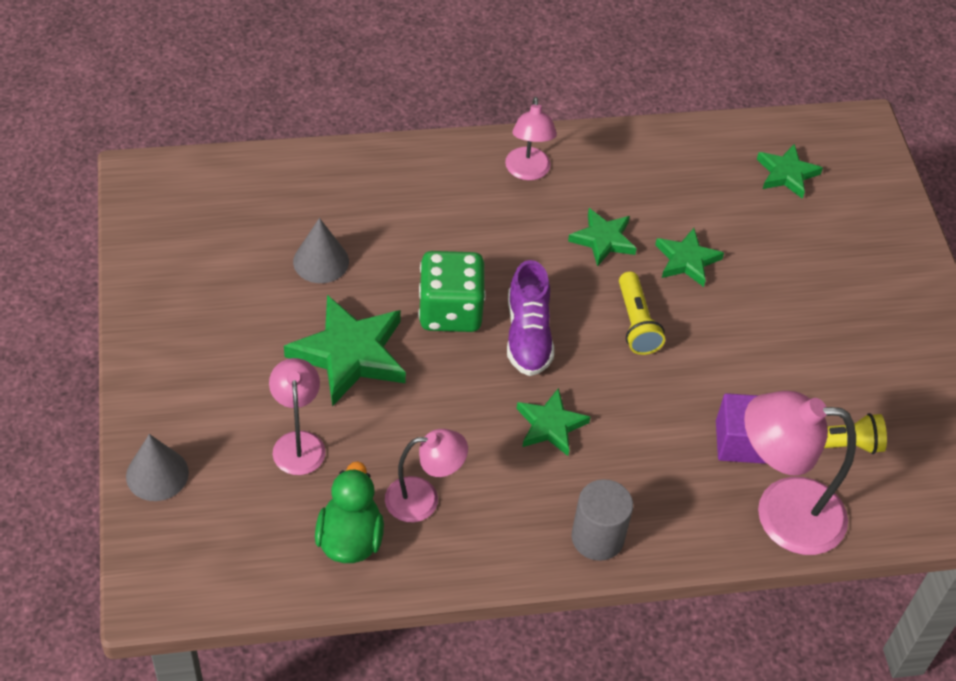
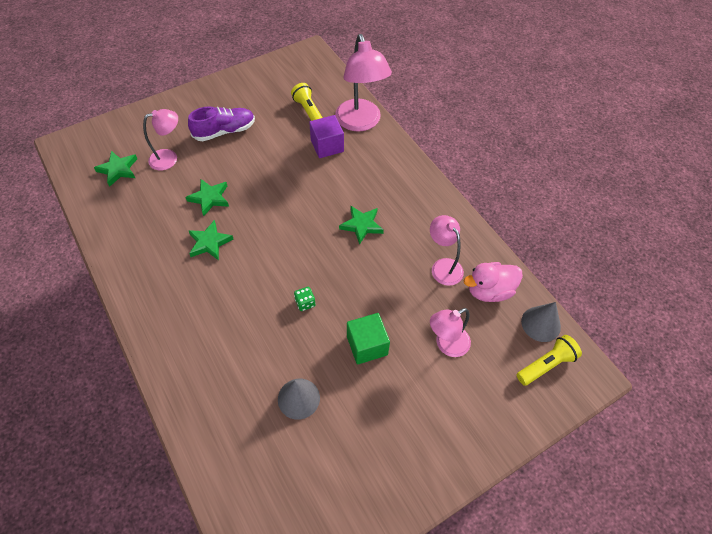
camera: 110 degrees left, 5 degrees up
(157, 474) = (517, 415): grey cone -> grey cone (541, 324)
(349, 354) = (367, 345): green star -> green cube
(350, 539) = (489, 291): green duck -> pink duck
(450, 311) = (305, 303): green dice -> green dice, size x0.41
(528, 172) = (163, 302): pink lamp -> pink lamp (169, 158)
(528, 335) = (304, 256): purple shoe -> purple shoe (224, 131)
(597, 537) = (418, 185): grey cylinder -> none
(636, 323) = (269, 208): yellow flashlight -> yellow flashlight (546, 364)

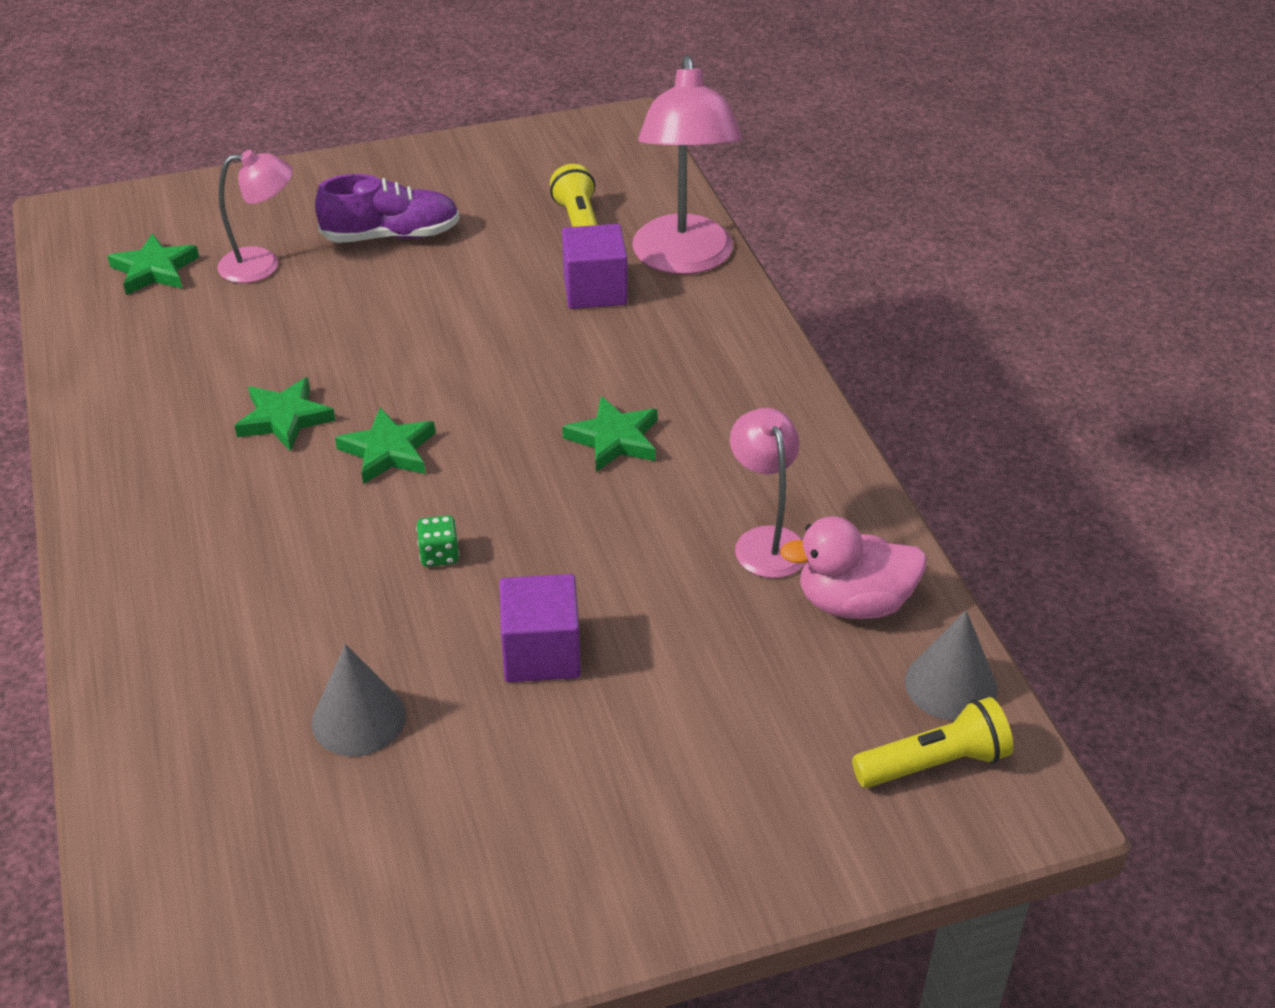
camera: 15 degrees right, 15 degrees down
(209, 198) = (315, 344): green star -> green star (388, 451)
(367, 345) = (541, 653): green cube -> purple cube
(446, 345) = (718, 684): pink lamp -> none

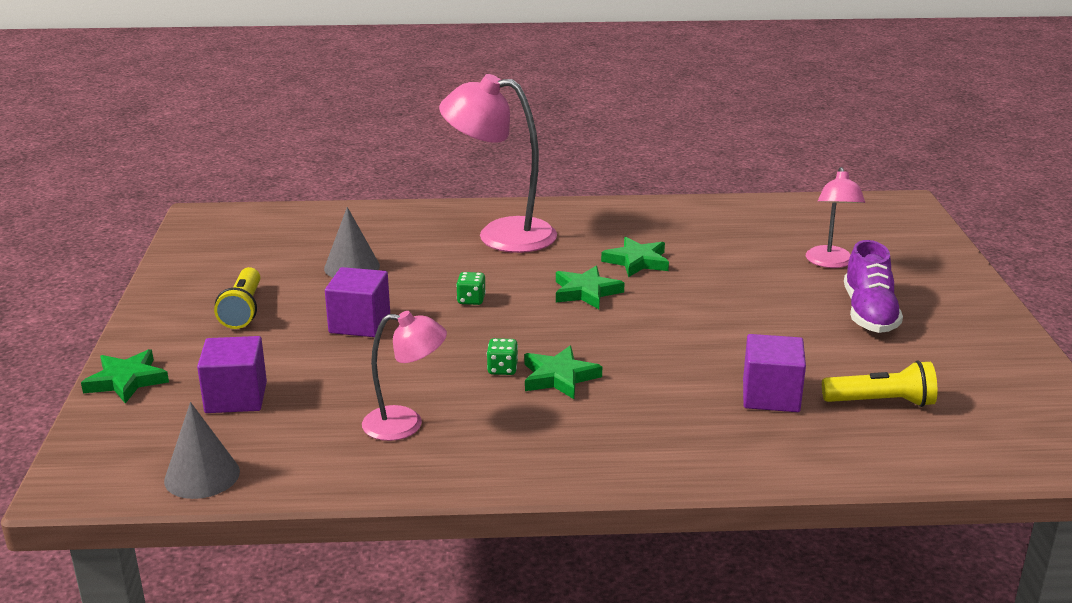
camera: 105 degrees right, 15 degrees down
(154, 270) = (827, 228): green star -> green star (127, 380)
(613, 488) = (502, 369): none -> green dice
(684, 260) = (816, 451): pink lamp -> pink lamp (501, 235)
(779, 718) = (236, 397): none -> purple cube
(854, 603) = (314, 450): pink duck -> none
(934, 763) = (144, 450): yellow flashlight -> yellow flashlight (243, 310)

